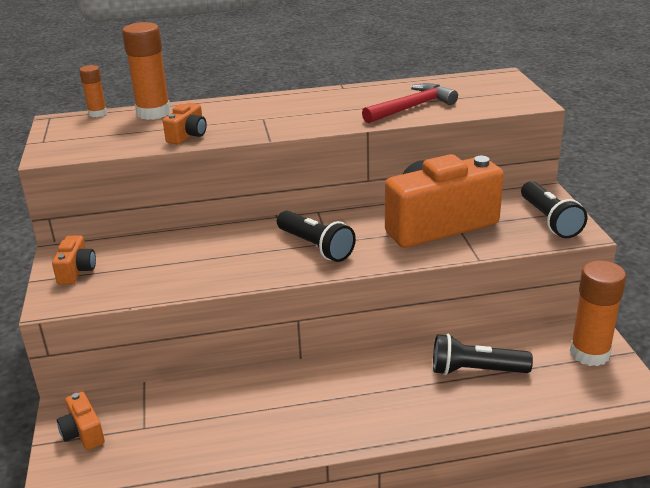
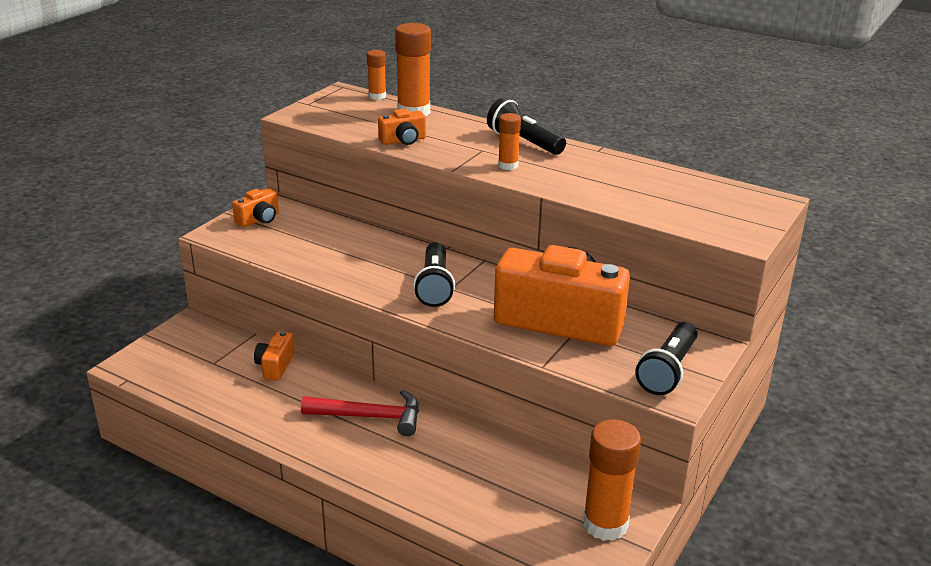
camera: 40 degrees right, 0 degrees up
(83, 433) = (178, 344): orange camera -> orange camera (275, 366)
(303, 120) = (508, 165): none -> orange glue stick
(412, 107) = (619, 193): red hammer -> red hammer (370, 417)
(475, 370) = (484, 472): black flashlight -> black flashlight (524, 142)

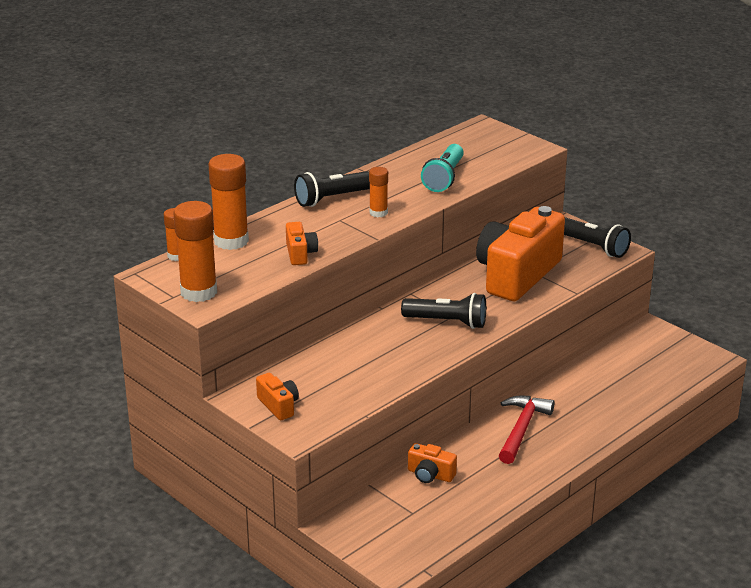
camera: 75 degrees left, 0 degrees up
(605, 524) = (664, 344): orange glue stick -> orange glue stick (198, 292)
(613, 190) = (444, 178): none -> turquoise flashlight

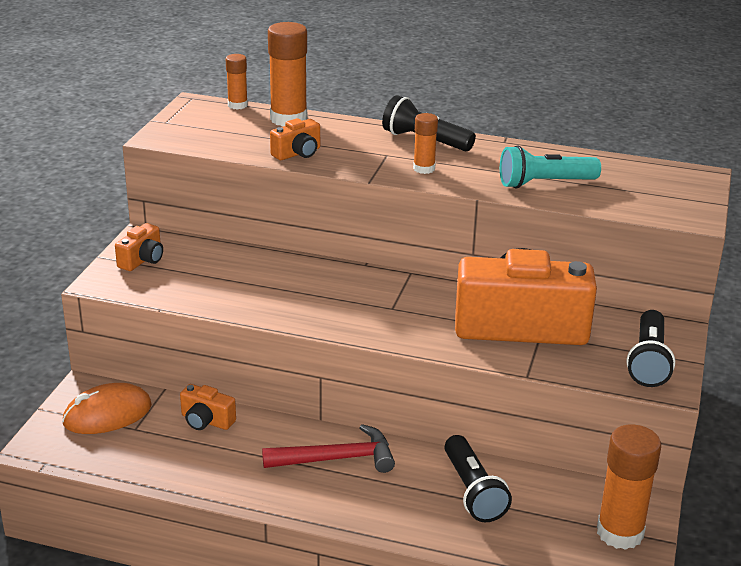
camera: 60 degrees right, 0 degrees up
(198, 292) = (182, 129): orange glue stick -> orange glue stick (620, 533)
(382, 522) = (107, 414): none -> orange mouse
(430, 475) = (206, 421): orange camera -> orange camera turned 60 degrees counterclockwise
(447, 322) = (375, 308): black flashlight -> black flashlight (473, 491)

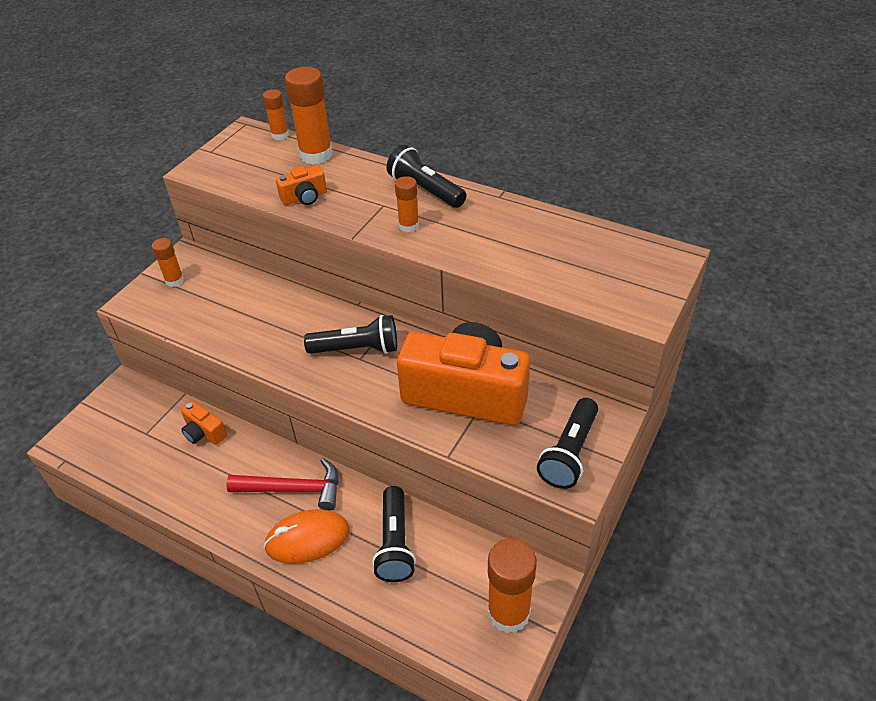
camera: 15 degrees right, 15 degrees up
(107, 414) = (130, 415): orange mouse -> orange mouse (307, 539)
(142, 260) = (174, 280): orange camera -> orange glue stick
(385, 300) = (357, 349): none -> black flashlight
(544, 183) = (513, 254): turquoise flashlight -> none

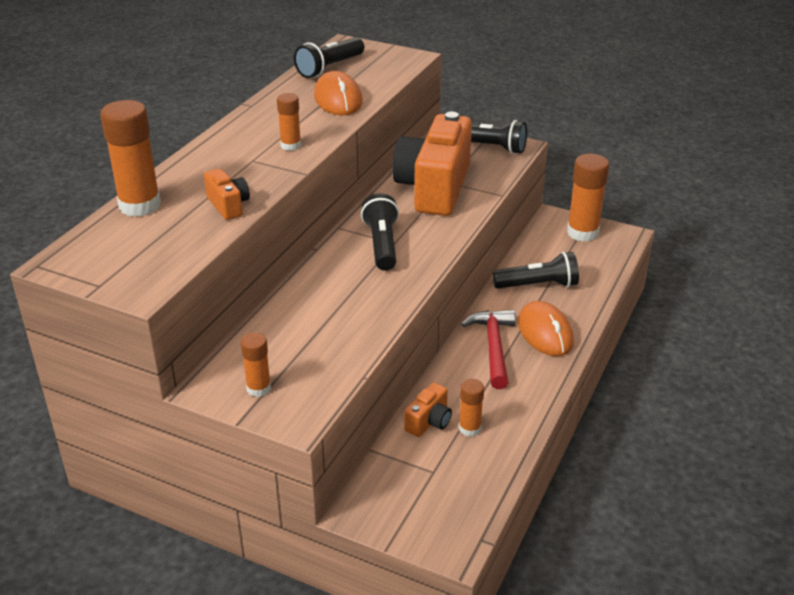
camera: 95 degrees left, 10 degrees down
(280, 135) = (81, 235): orange glue stick -> orange glue stick (469, 428)
(425, 190) = (232, 139): black flashlight -> black flashlight (329, 68)
(513, 254) = (338, 99): none -> orange mouse

